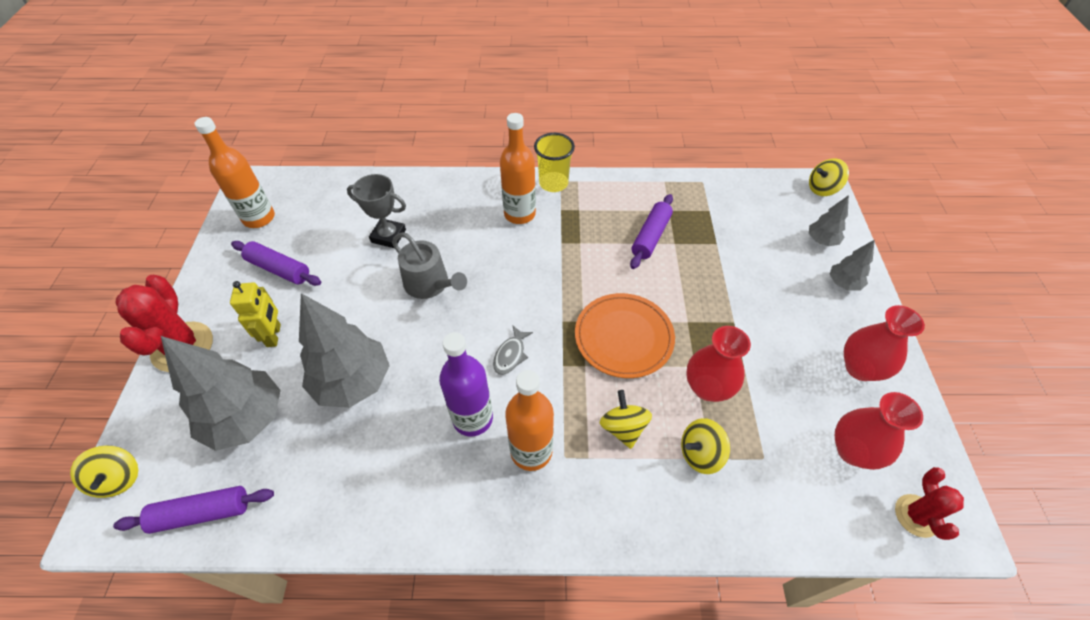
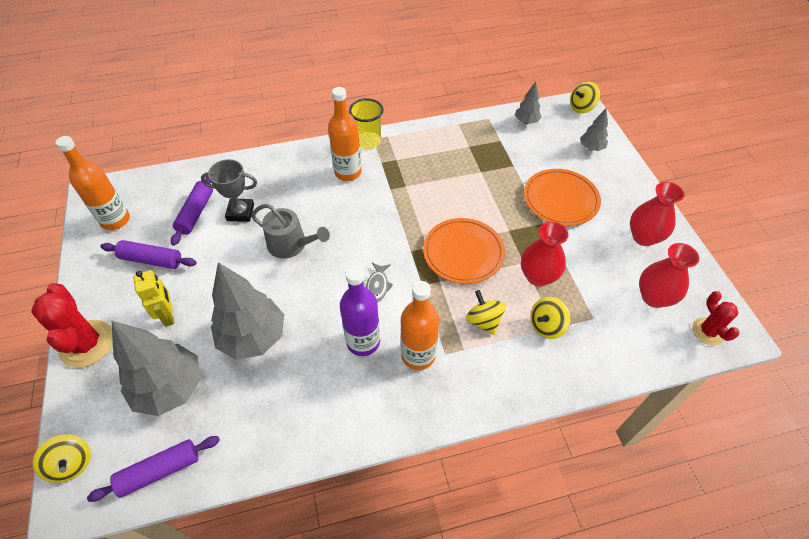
camera: 15 degrees left, 0 degrees up
(650, 236) = (460, 170): purple rolling pin -> purple rolling pin (196, 213)
(763, 297) = (560, 200): none -> orange plate
(843, 284) = (615, 177): grey tree -> grey tree (526, 122)

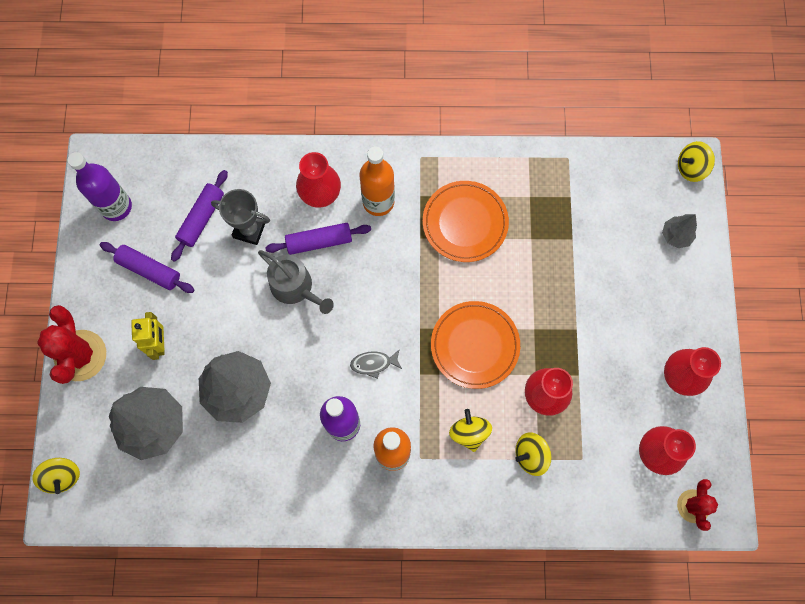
camera: 15 degrees right, 20 degrees up
(115, 220) = (116, 207): orange bottle -> purple bottle
(159, 471) = (136, 504): purple rolling pin -> purple rolling pin (319, 241)
(298, 177) = (320, 194): none -> red vase
(368, 142) = (413, 160): yellow cup -> none
(377, 286) = (373, 363): grey fish -> grey fish turned 60 degrees clockwise
(526, 122) = (612, 174): grey tree -> none
(560, 200) = (608, 302): orange plate -> orange plate (465, 223)

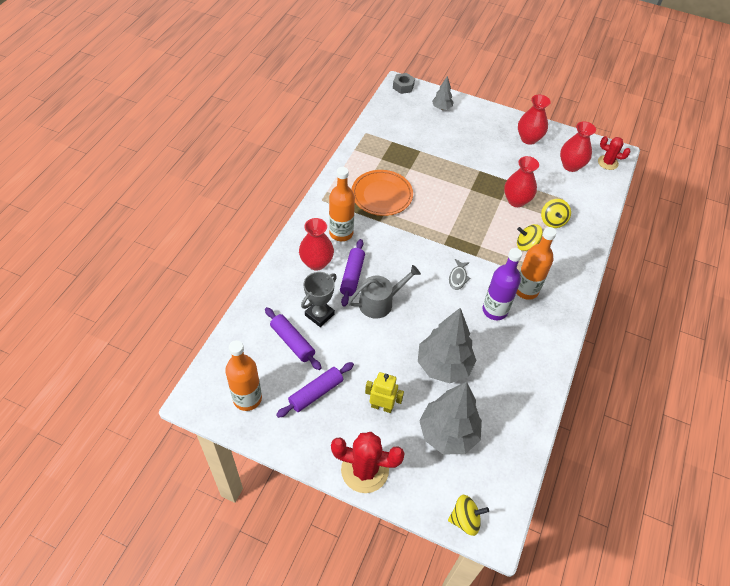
camera: 70 degrees left, 20 degrees down
(116, 207) = (247, 398): purple bottle -> orange bottle
(475, 345) = (469, 221): orange plate -> none
(691, 168) = (403, 86): yellow spinning top -> grey nut

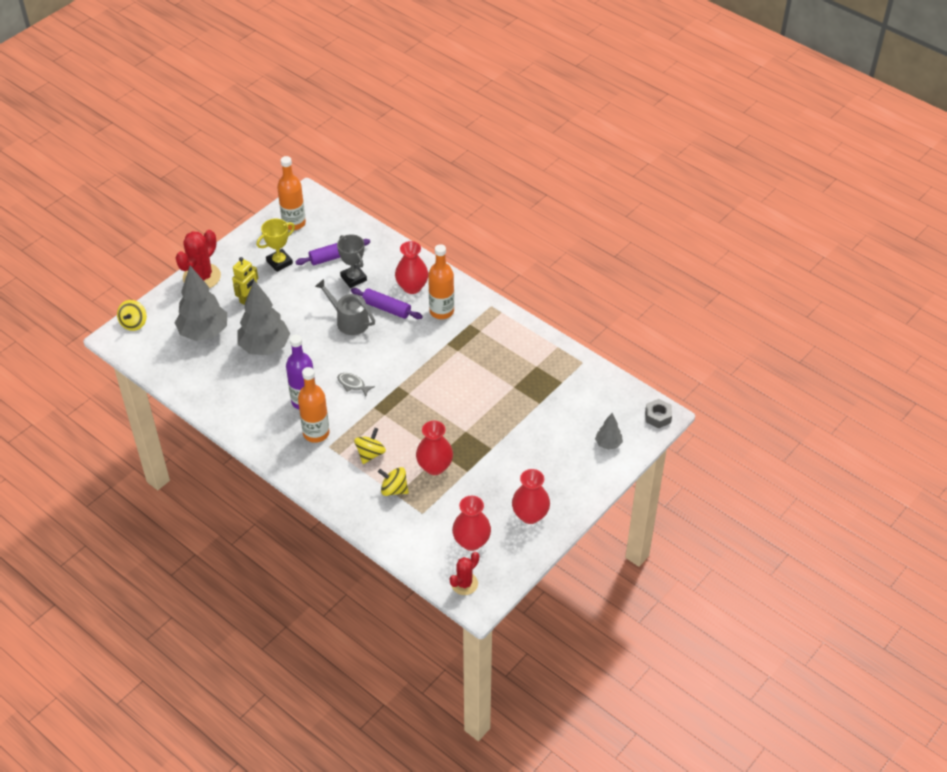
camera: 110 degrees right, 5 degrees down
(316, 393) = (279, 262): purple rolling pin -> yellow trophy
(380, 302) = (349, 321): grey watering can -> grey watering can turned 135 degrees clockwise
(382, 195) = (482, 353): orange plate -> none

